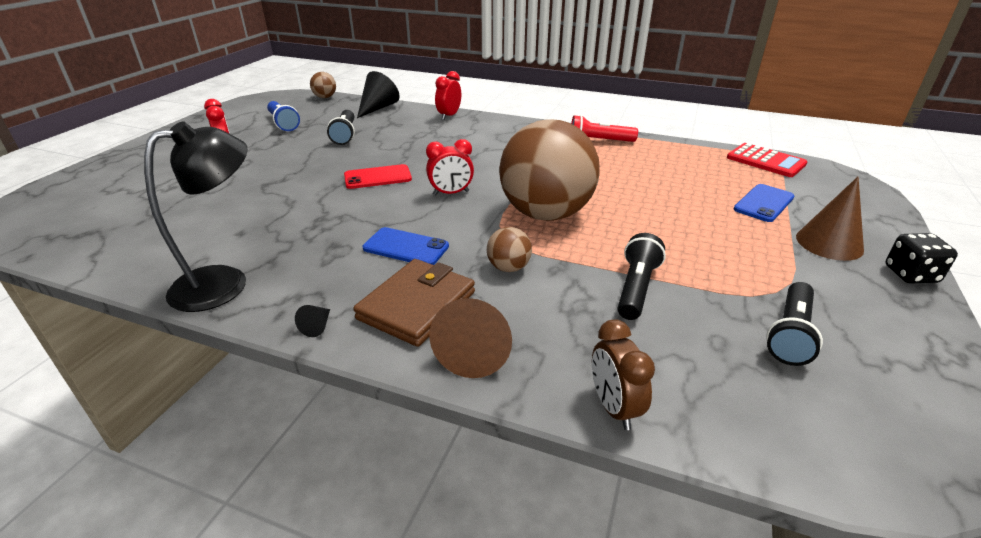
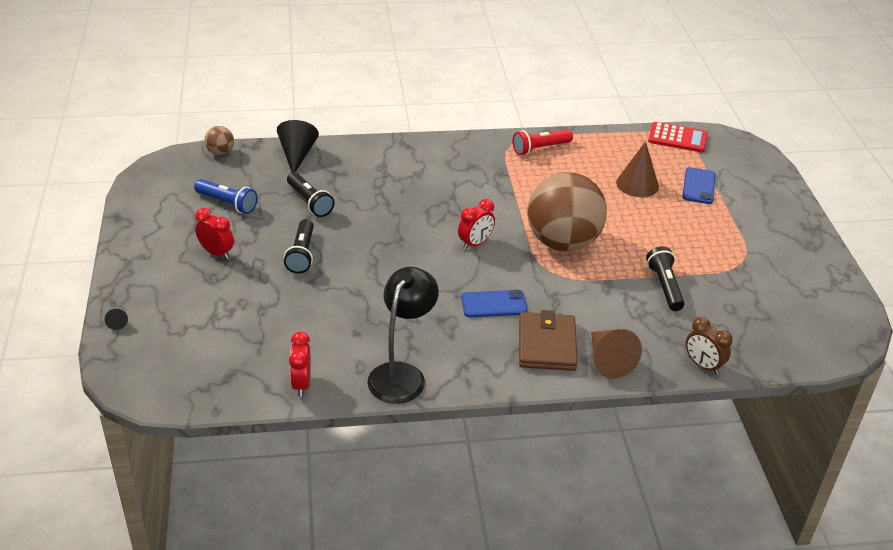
camera: 30 degrees left, 5 degrees up
(317, 326) = (501, 380): black cone -> black cone (117, 322)
(377, 177) = (399, 244): red phone -> none
(449, 116) = (380, 148): red clock -> red clock (301, 384)
(508, 268) = (577, 297): brown ball -> none
(790, 334) = (762, 290): black flashlight -> black flashlight (301, 254)
(829, 243) = (754, 212): brown cone -> brown cone (637, 184)
(910, 274) = (806, 224): black dice -> none

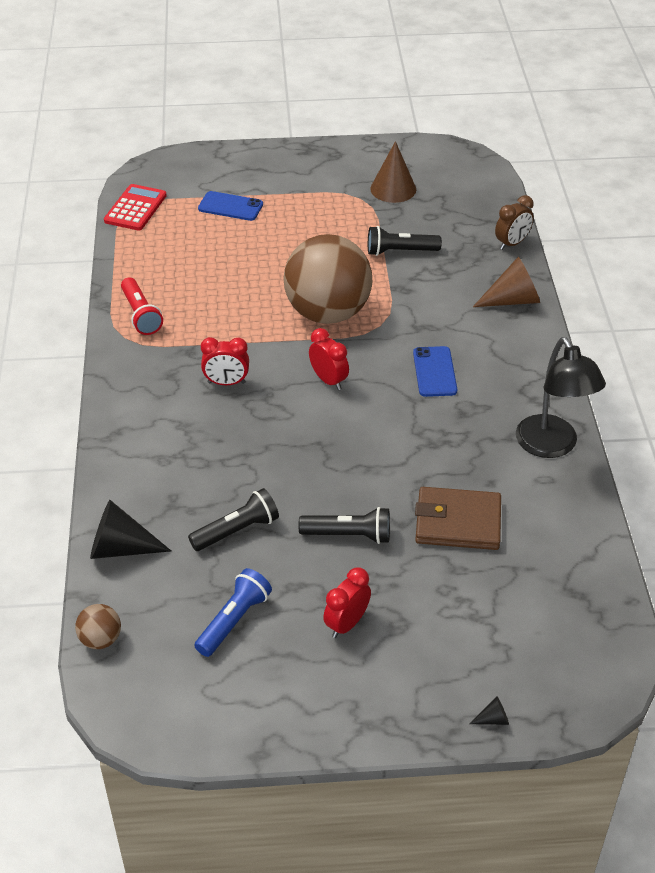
camera: 85 degrees left, 5 degrees up
(301, 384) = (578, 527): red clock -> red clock (226, 383)
(401, 374) = (552, 446): black lamp -> black lamp turned 135 degrees counterclockwise
(547, 345) = (495, 338): brown wallet -> brown wallet (458, 522)
(637, 184) = (223, 248): brown cone -> brown cone (393, 189)

